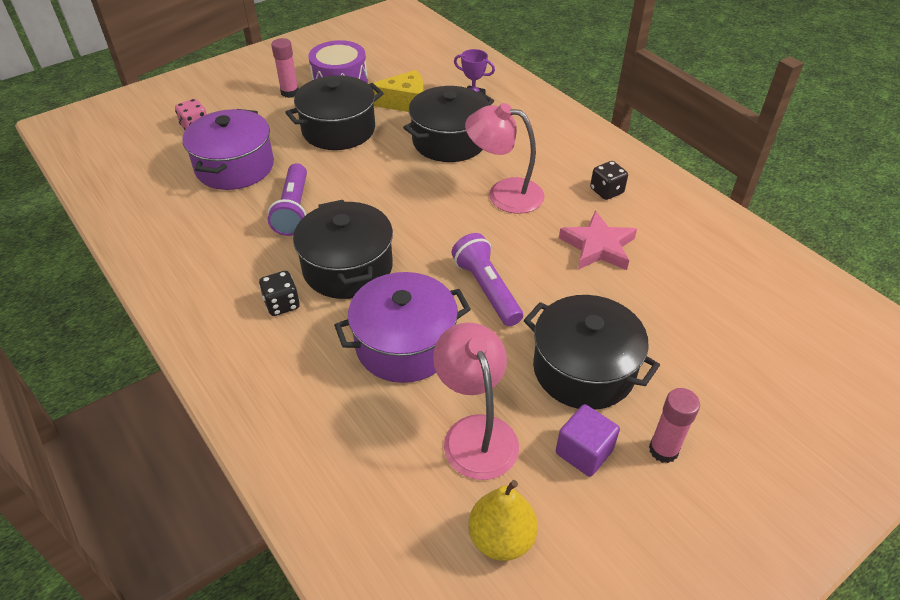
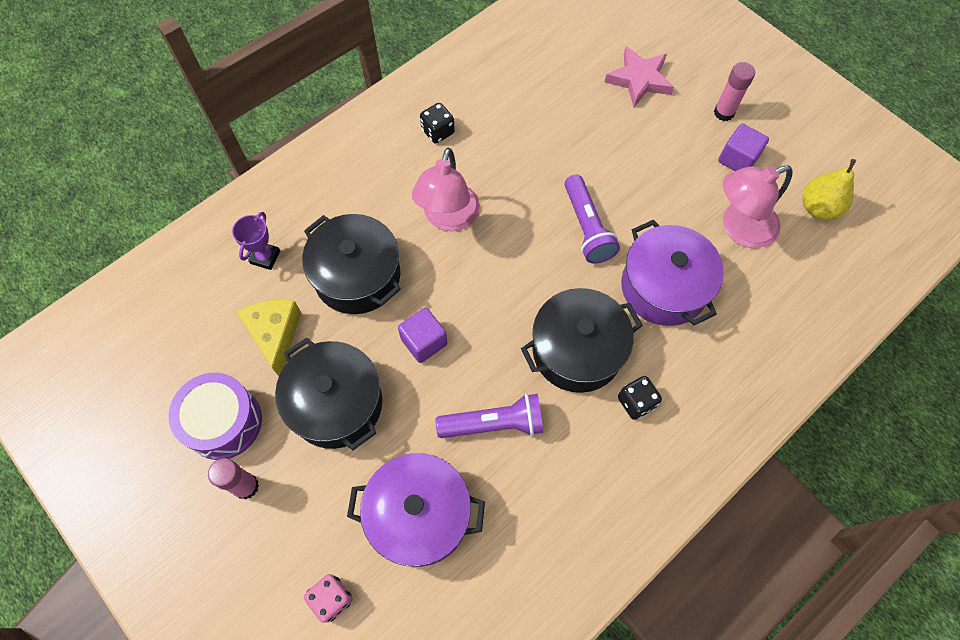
camera: 95 degrees left, 20 degrees up
(380, 174) = (424, 342): none -> purple cube
(487, 289) = (587, 227): purple flashlight -> purple flashlight turned 75 degrees counterclockwise
(583, 369) = (662, 157): black pot -> none
(598, 247) = (519, 142): pink star -> pink star (639, 80)

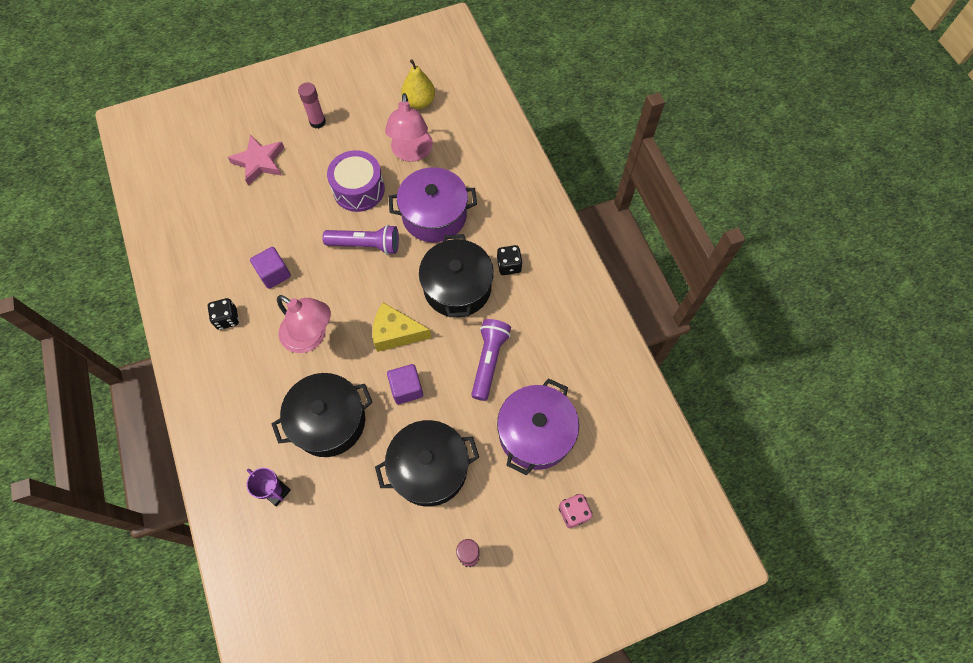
camera: 70 degrees left, 0 degrees up
(223, 422) = (409, 562): purple drum -> purple drum (358, 189)
(275, 335) = (351, 501): yellow cheese -> yellow cheese (396, 333)
(737, 159) = (359, 130): purple cube -> purple cube (274, 274)

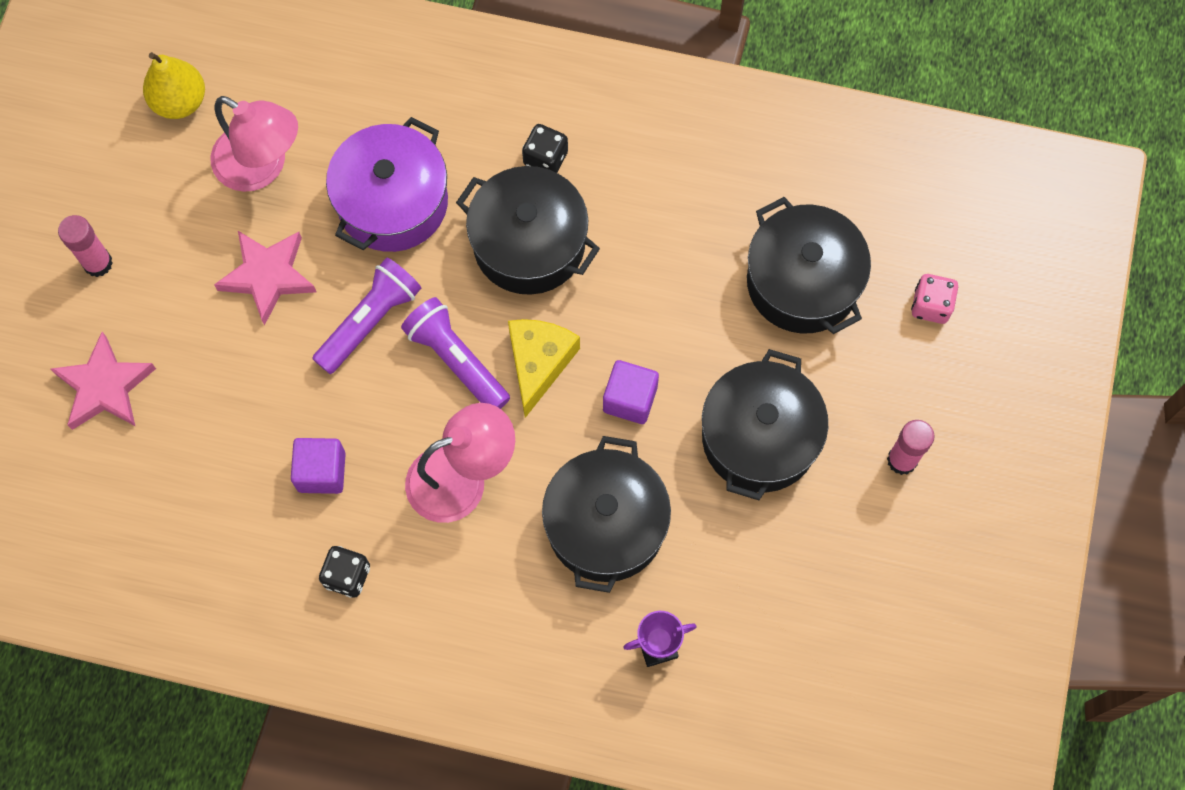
camera: 55 degrees left, 5 degrees up
(358, 189) = (268, 276): purple drum -> pink star
(396, 333) = (539, 363): yellow cheese -> yellow cheese turned 150 degrees clockwise
(489, 361) = (665, 273): purple flashlight -> purple flashlight (456, 361)
(535, 433) = (802, 282): purple pot -> black pot

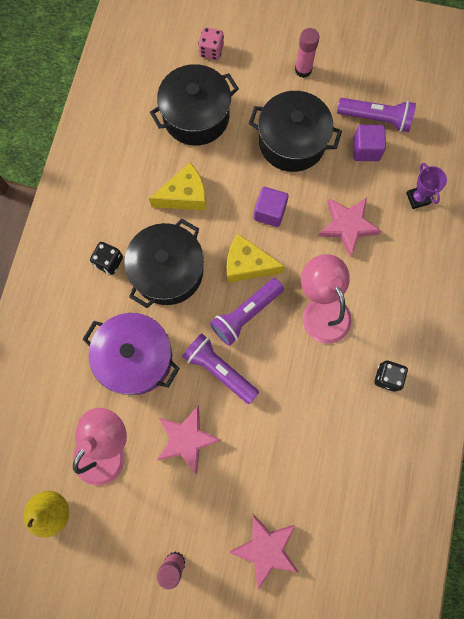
camera: 90 degrees left, 5 degrees up
(321, 472) = (321, 396): purple cube -> purple cube (366, 150)
(606, 525) = (347, 226): black pot -> pink star
(658, 267) = (184, 196): none -> yellow cheese
(809, 583) = (375, 119): none -> purple flashlight

